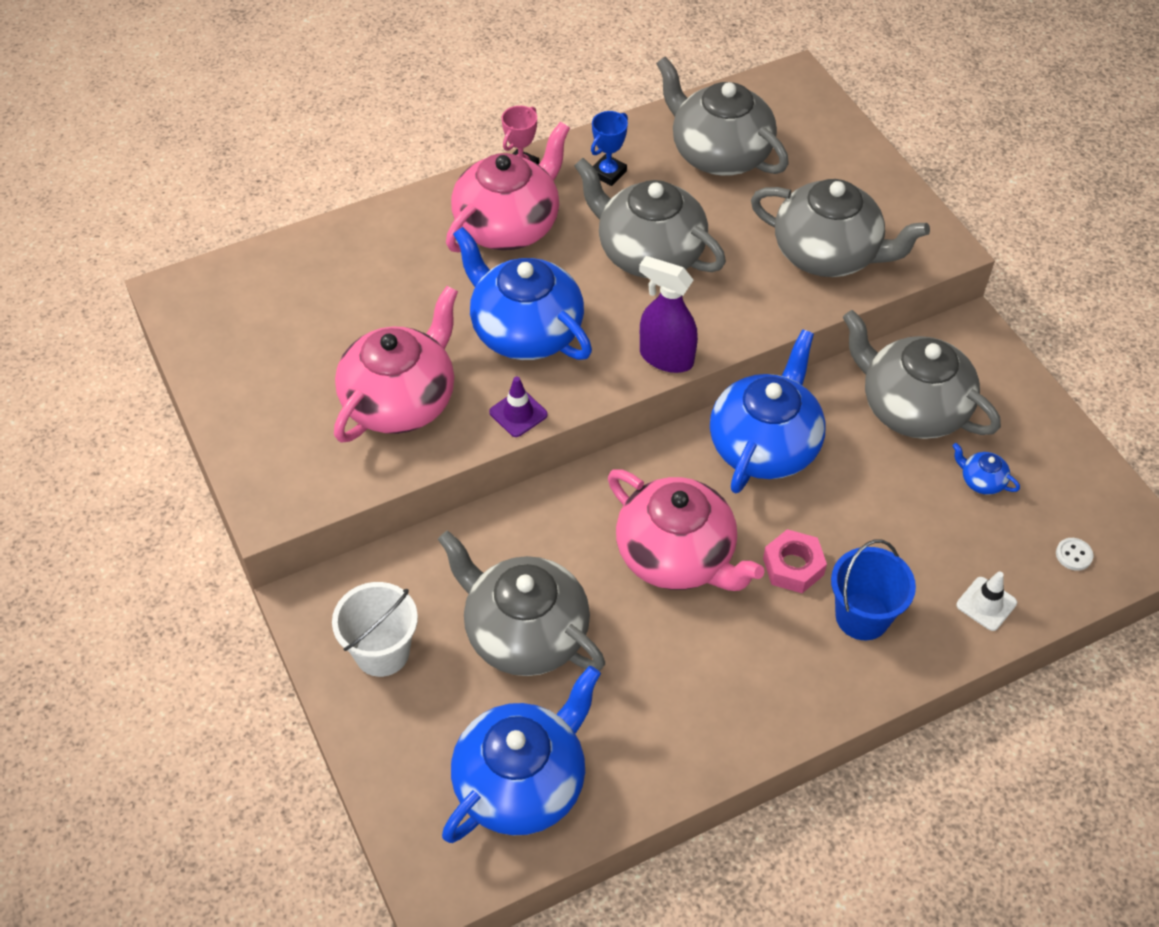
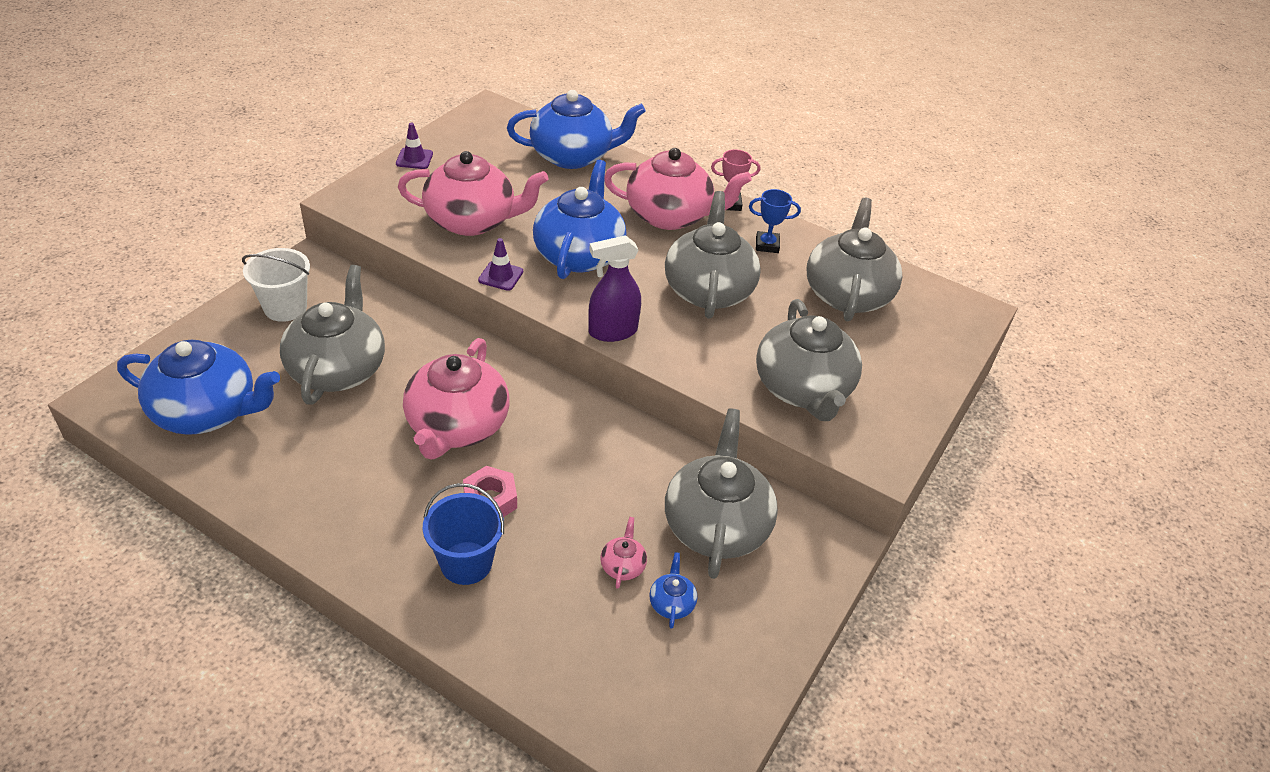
camera: 55 degrees right, 10 degrees down
(232, 409) = (414, 159): none -> purple traffic cone
(666, 357) = (612, 331): purple spray bottle -> purple spray bottle turned 105 degrees counterclockwise
(764, 445) = (601, 442): blue teapot -> blue teapot (573, 156)
(924, 497) = (623, 566): none -> pink teapot
(986, 604) = (533, 651): white traffic cone -> none
(1073, 555) = (635, 707): white button -> none

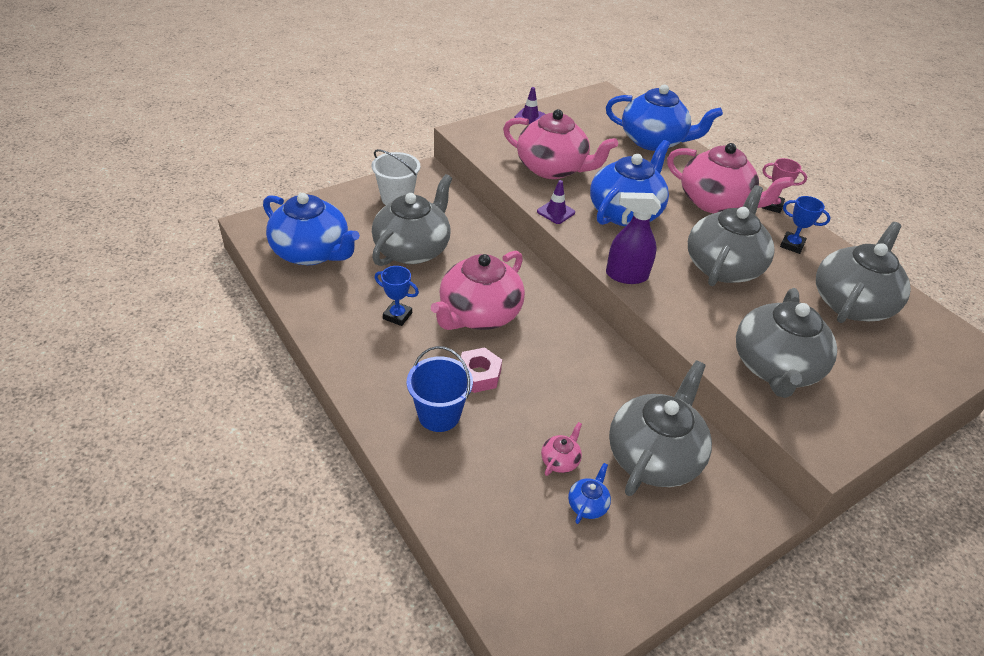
camera: 25 degrees right, 0 degrees up
(359, 460) = (397, 316): none -> blue trophy

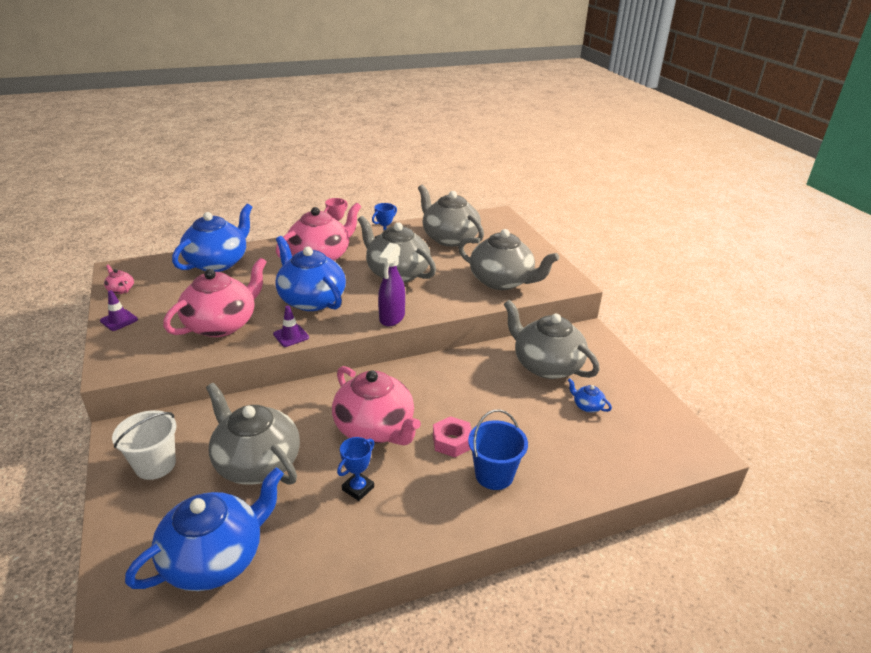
camera: 75 degrees left, 10 degrees down
(560, 460) = (547, 411): pink teapot -> pink teapot (121, 289)

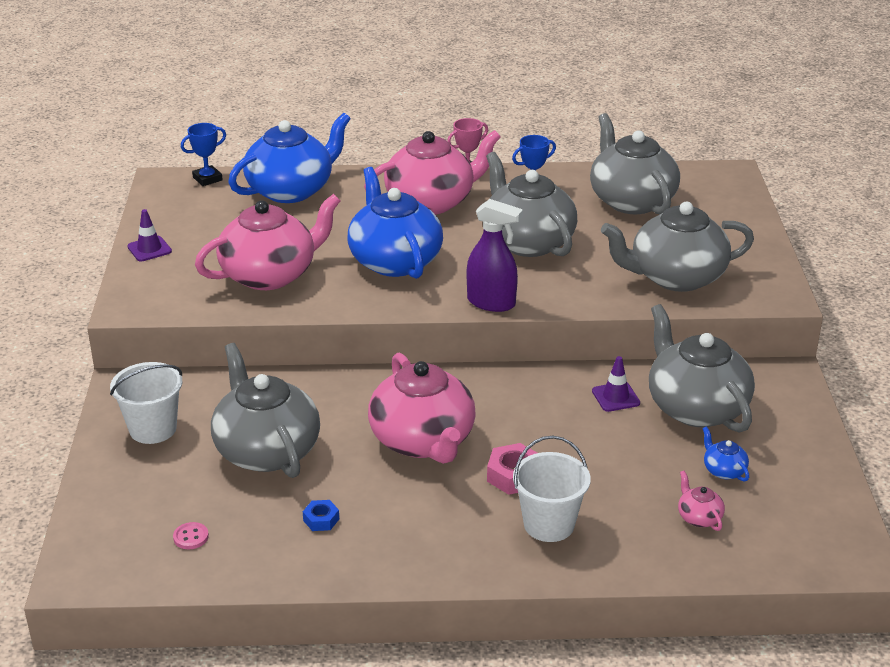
camera: 20 degrees right, 0 degrees up
(121, 289) = (160, 209): pink teapot -> pink teapot (699, 517)
(215, 558) = (191, 537): blue teapot -> pink button
(291, 336) = (350, 304): purple traffic cone -> purple traffic cone (615, 397)
(321, 513) = (321, 520): none -> blue nut
(358, 488) = (374, 503): blue trophy -> blue trophy (207, 179)
(392, 318) = (491, 303): purple spray bottle -> purple spray bottle turned 105 degrees counterclockwise
(494, 475) = (549, 524): blue bucket -> white bucket
(502, 281) = (675, 277): grey teapot -> grey teapot turned 120 degrees clockwise

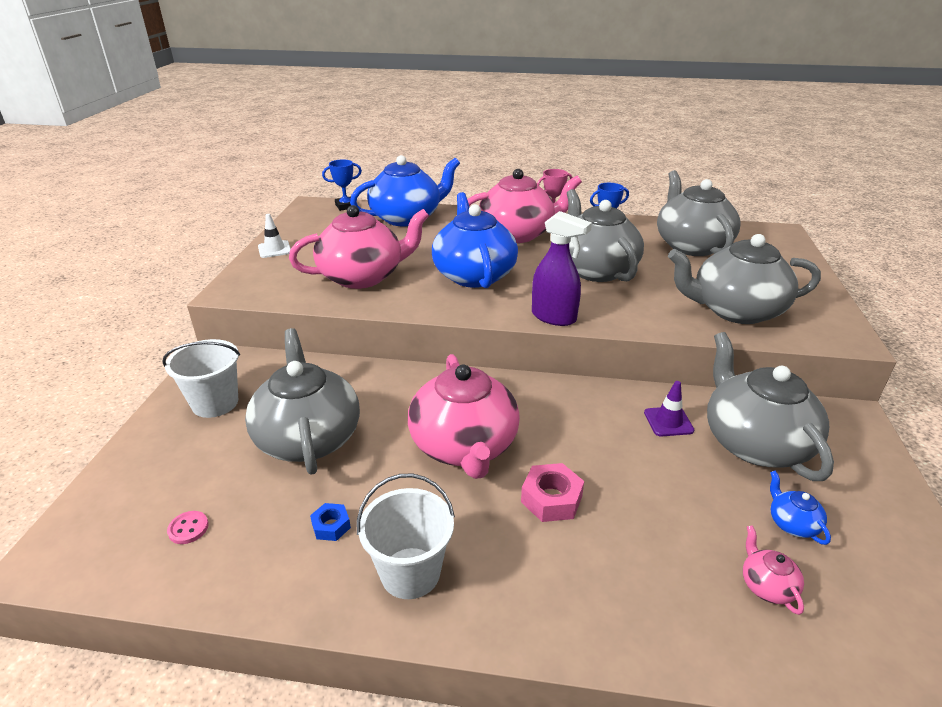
camera: 10 degrees right, 0 degrees up
(149, 249) = (274, 249): purple traffic cone -> white traffic cone
(549, 524) = (582, 569): white bucket -> white bucket (410, 573)

